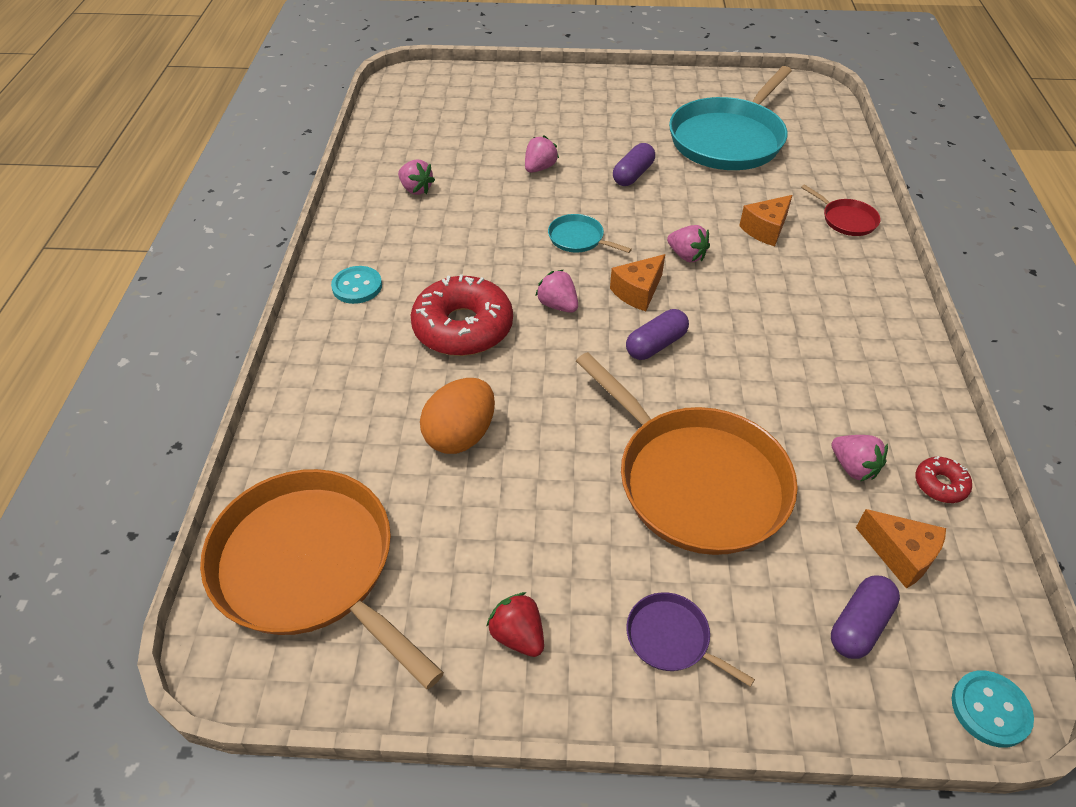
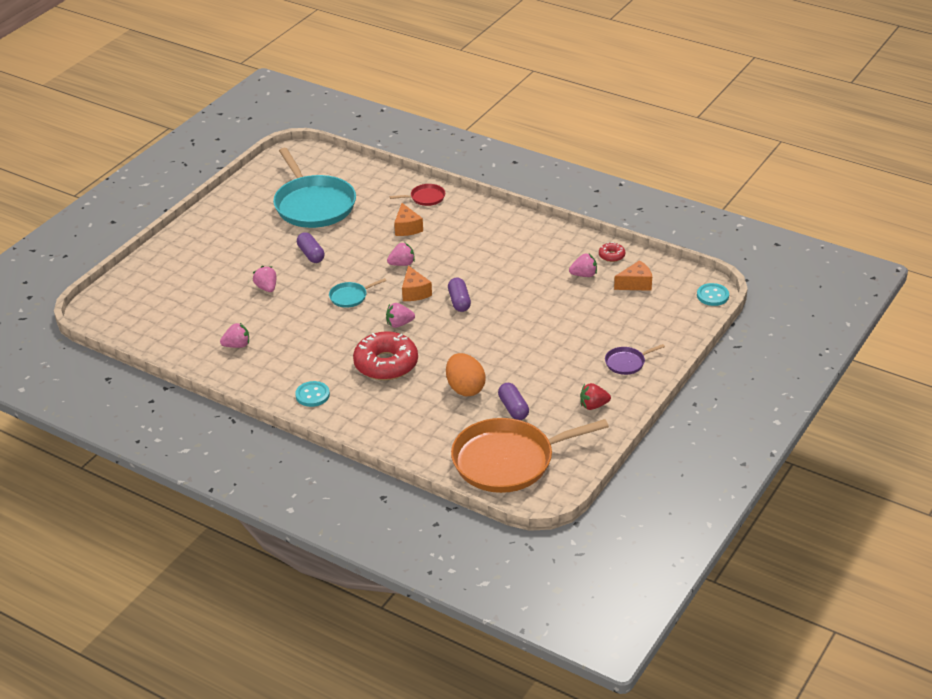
camera: 60 degrees left, 10 degrees down
(695, 480) = (554, 323): orange pan -> none
(859, 625) = (657, 310): purple capsule -> purple capsule (513, 408)

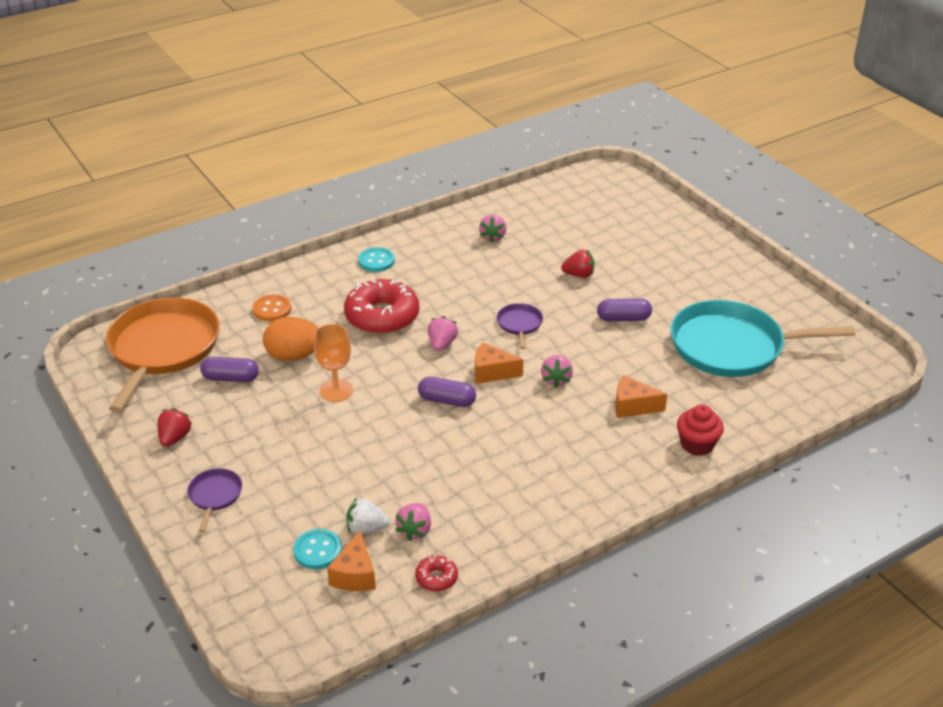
camera: 115 degrees right, 0 degrees up
(266, 288) = (579, 275): pink strawberry -> red strawberry
(350, 297) = (519, 324): turquoise pan -> purple pan
(417, 424) = (272, 309): none -> orange button
(425, 198) = (697, 444): red pan -> red cupcake
(487, 353) = (336, 390): none -> orange goblet
(599, 293) = (366, 529): none -> white strawberry
(712, 296) = (262, 648): turquoise button -> turquoise button (318, 550)

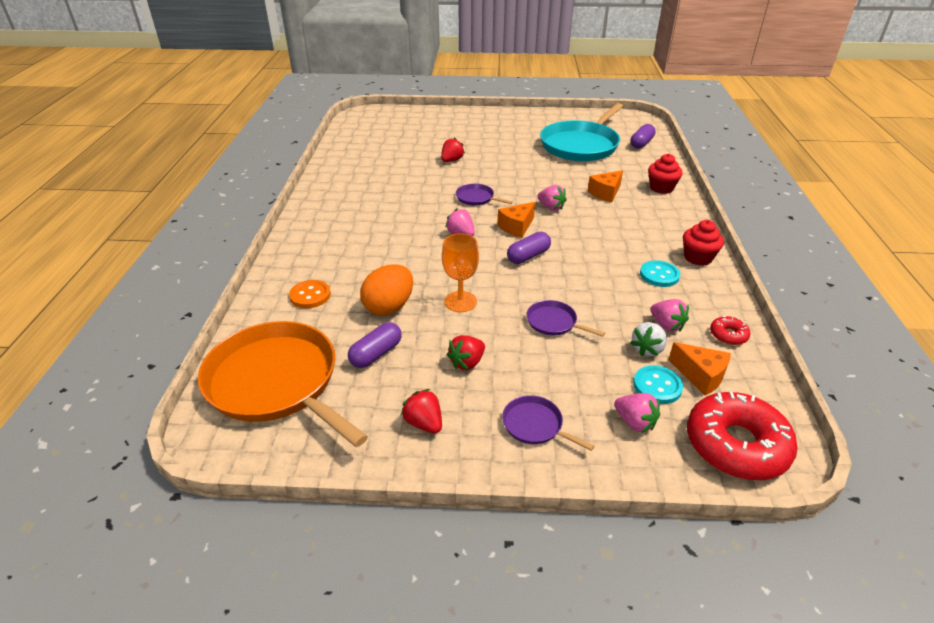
camera: 55 degrees left, 0 degrees up
(259, 429) = (467, 363): none -> red strawberry
(355, 457) = (554, 322): none -> purple pan
(376, 261) = (322, 224): turquoise button -> turquoise button (659, 275)
(382, 316) = (394, 247): red donut -> red donut (736, 445)
(493, 237) = (366, 172): pink strawberry -> pink strawberry (635, 422)
(564, 518) = (698, 258): none -> red cupcake
(623, 318) = (515, 164): purple capsule -> purple capsule (641, 143)

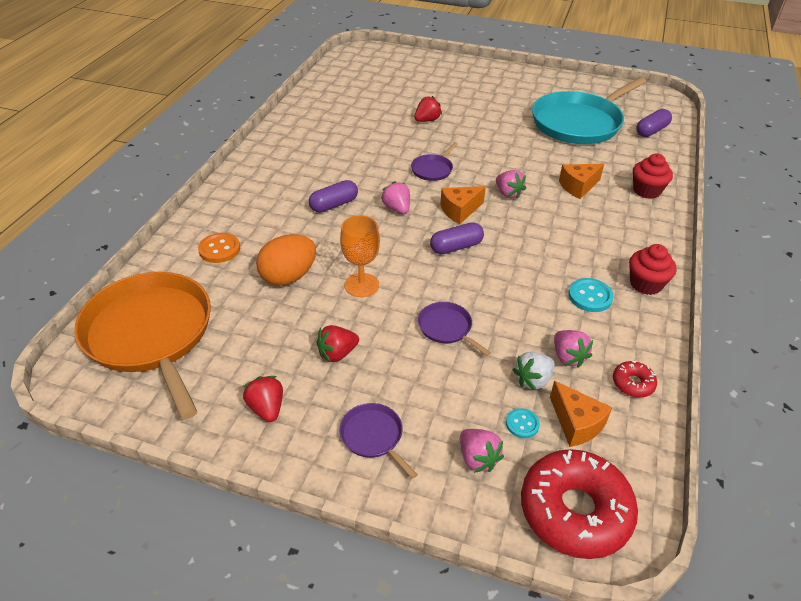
camera: 15 degrees right, 5 degrees up
(376, 354) = (254, 325): purple capsule -> purple capsule (334, 205)
(476, 198) = (433, 169): purple pan -> purple pan turned 105 degrees counterclockwise
(657, 386) = (522, 424): turquoise button -> turquoise button, size x0.64

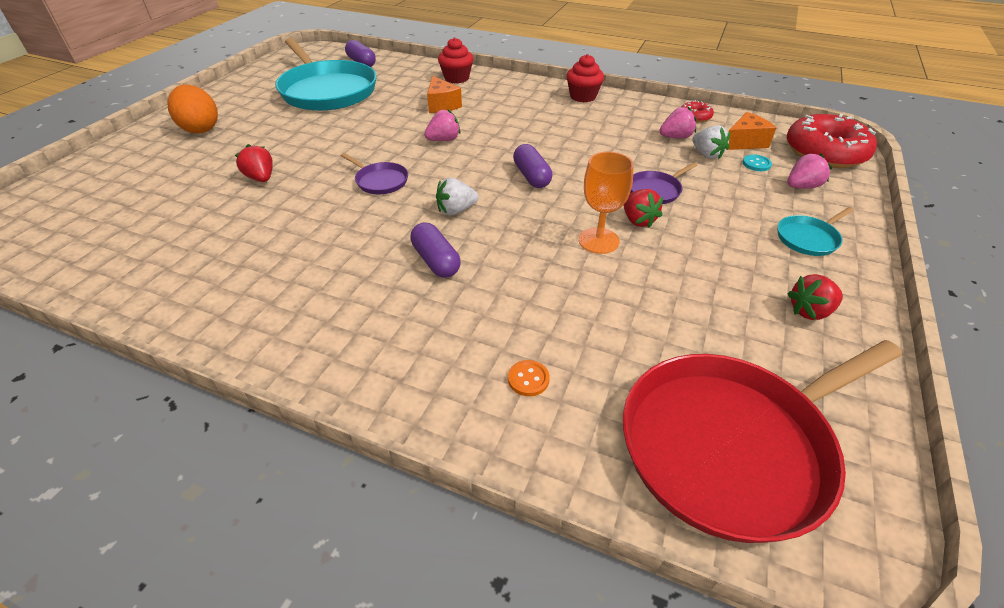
camera: 85 degrees left, 0 degrees up
(151, 334) = (732, 445): orange pan -> red pan
(219, 249) = (528, 379): orange button -> orange button, size x0.64
(289, 277) = (588, 300): orange egg -> orange egg (200, 129)
(337, 353) = (711, 259): red strawberry -> red strawberry (638, 220)
(373, 436) = (808, 238): purple pan -> turquoise pan
(397, 209) = (456, 210): pink strawberry -> white strawberry
(460, 210) = (468, 169): orange cheese -> none
(590, 296) = (601, 119): turquoise button -> none

